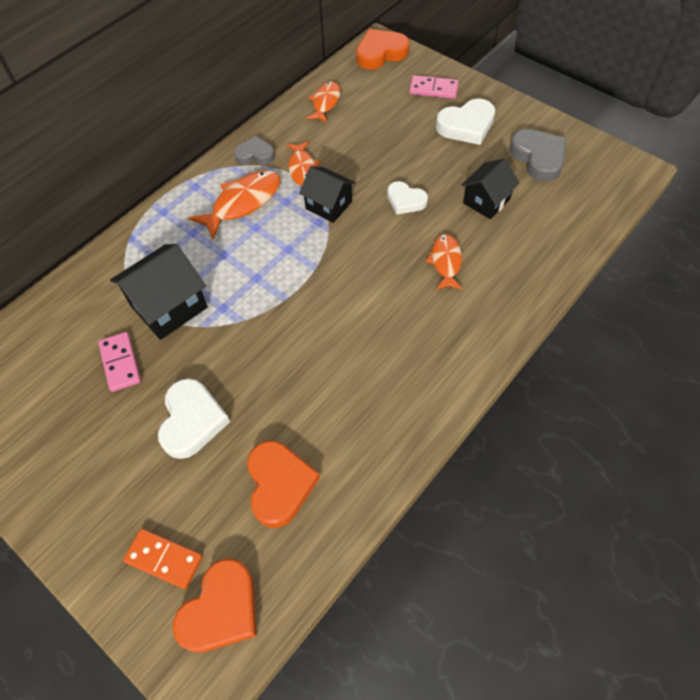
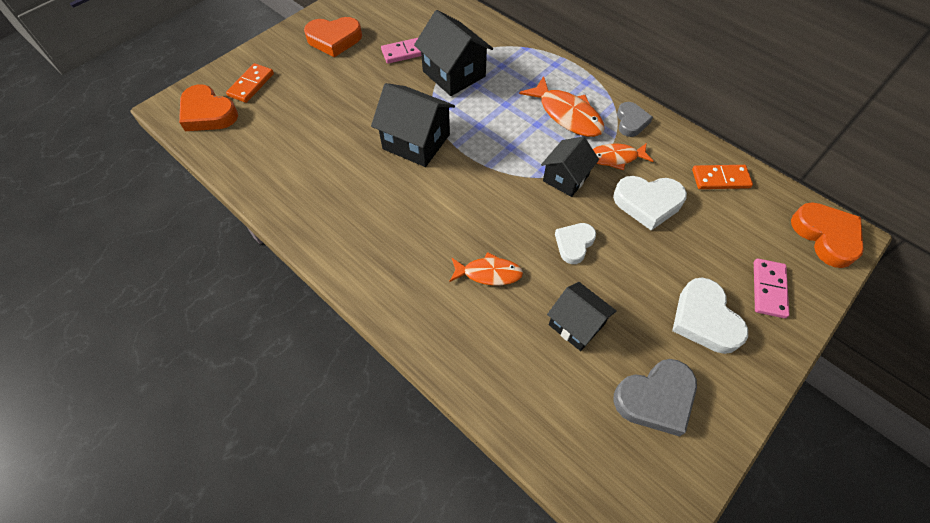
camera: 90 degrees right, 0 degrees up
(192, 421) = (349, 93): white heart -> white heart (648, 203)
(279, 485) = (285, 142): orange heart -> orange heart (334, 39)
(280, 336) = (416, 141): none -> black house
(325, 102) = (720, 179): orange fish -> orange domino

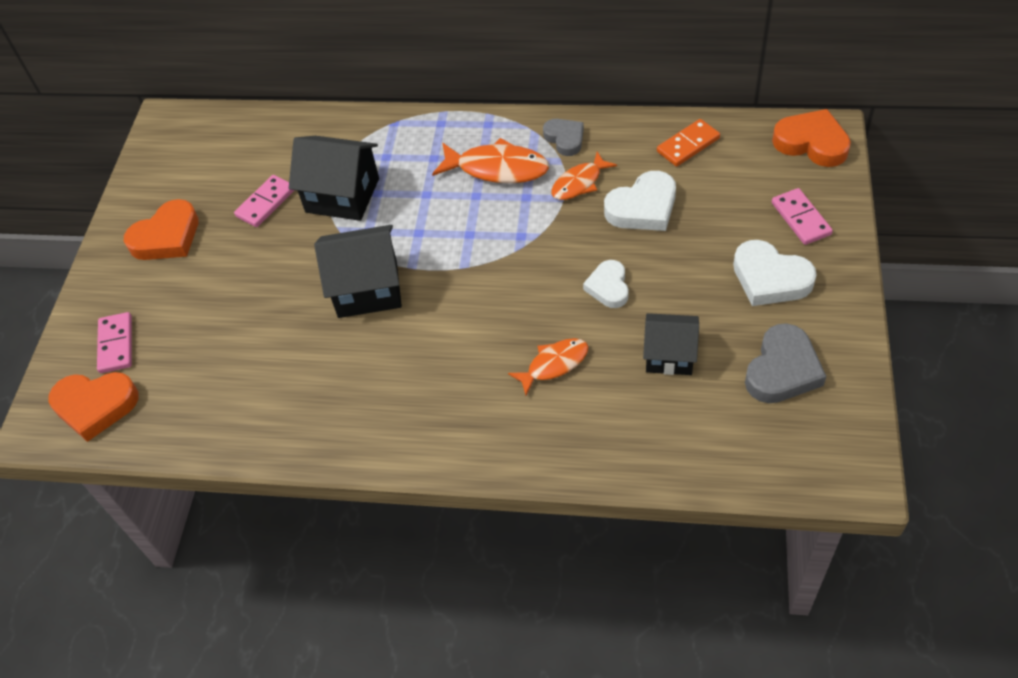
camera: 30 degrees left, 5 degrees down
(251, 85) = (116, 344): orange domino -> pink domino
(566, 178) = (549, 231): black house -> none

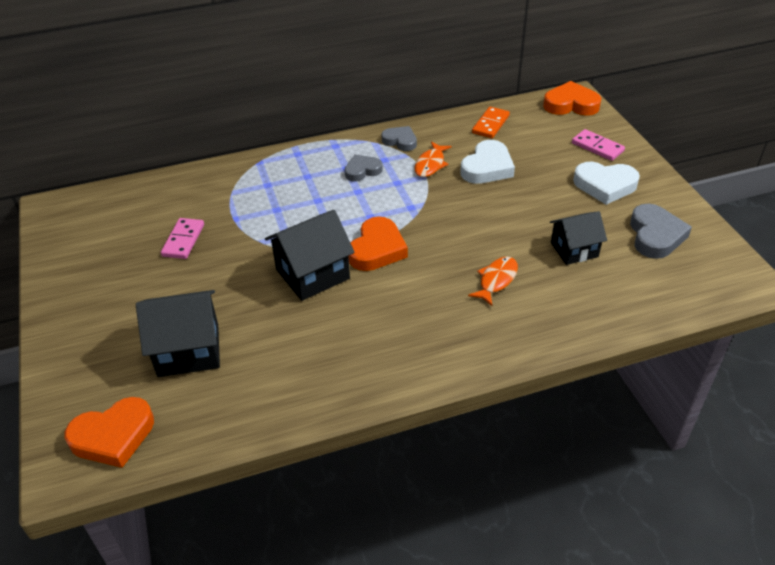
camera: 30 degrees left, 10 degrees down
(116, 344) = (104, 381): pink domino -> none
(167, 237) = (105, 288): orange heart -> orange heart (377, 249)
(342, 195) = (248, 218): black house -> black house (188, 350)
(497, 168) = (362, 170): orange fish -> grey heart
(608, 287) = (499, 221): white heart -> none

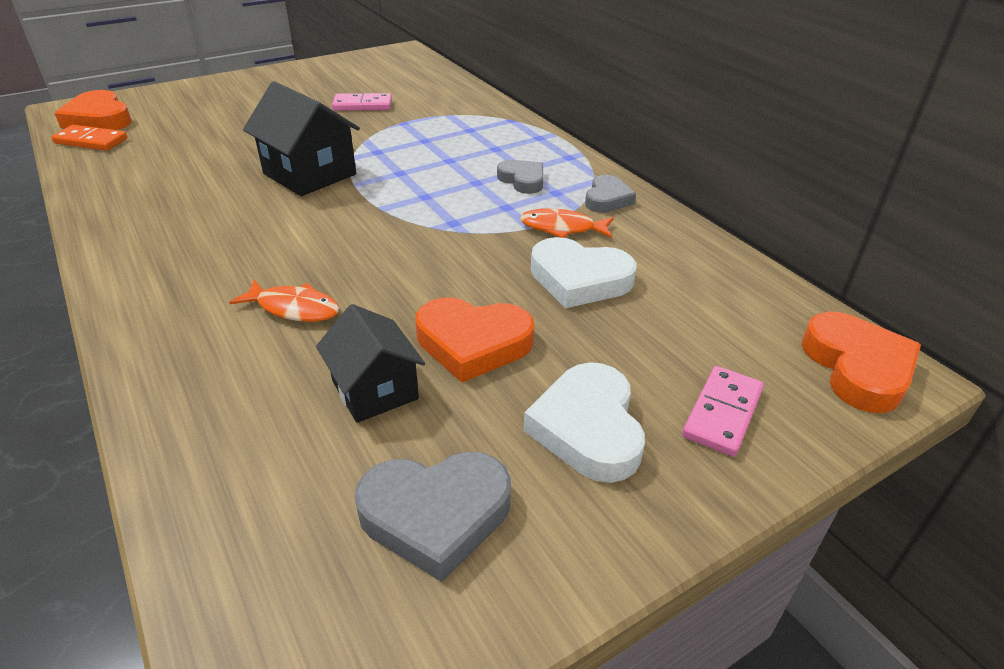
camera: 75 degrees right, 5 degrees down
(188, 350) = (198, 131): black house -> none
(377, 249) = (358, 208): orange heart -> orange heart (473, 343)
(490, 124) = (708, 273): orange domino -> orange domino (91, 141)

